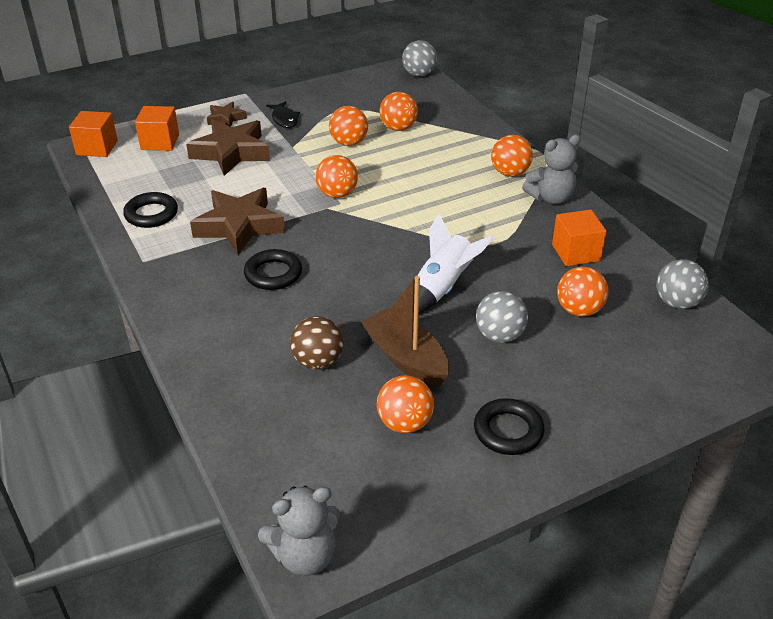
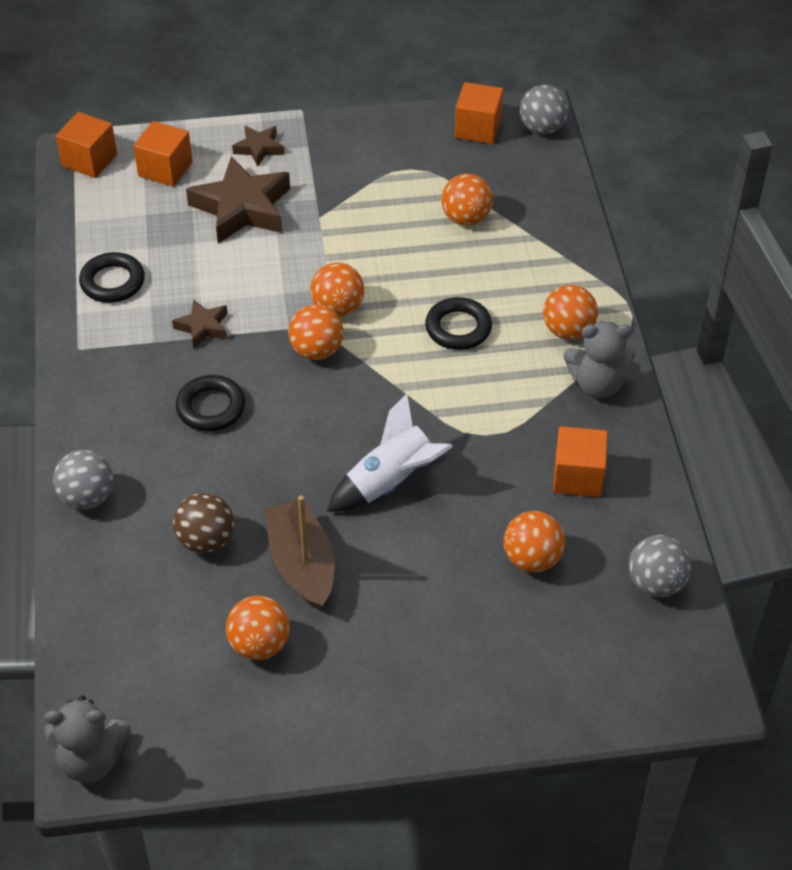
camera: 20 degrees right, 10 degrees up
(239, 226) = (203, 327): brown star -> brown star, size x0.51
(284, 119) = (330, 167): black fish -> none
(349, 143) = (391, 228): orange ball -> orange ball (317, 350)
(376, 82) = (478, 128): none -> orange cube
(499, 336) = (420, 566): grey ball -> grey ball (87, 497)
(508, 431) = (362, 688): black ring -> black ring (458, 328)

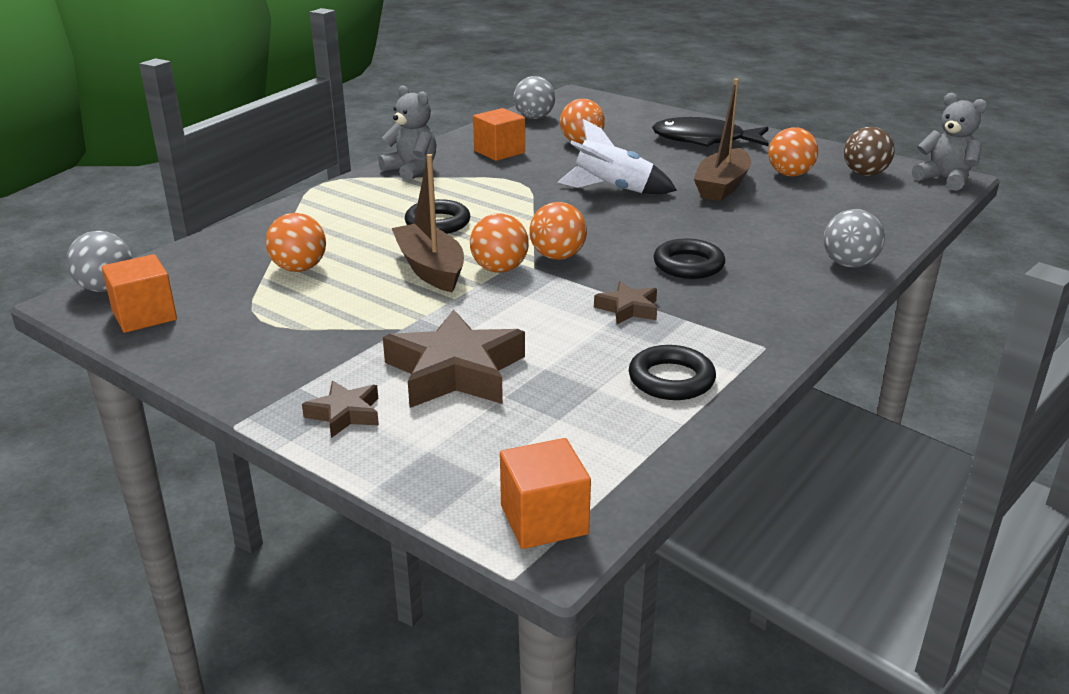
camera: 135 degrees left, 20 degrees down
(165, 169) = (471, 453): orange cube -> none
(206, 540) = (776, 215): brown ball -> brown ball (865, 174)
(383, 276) = (430, 269): none -> brown boat
(420, 667) = (704, 140): none -> black fish
(568, 330) = (374, 193): orange ball -> none

